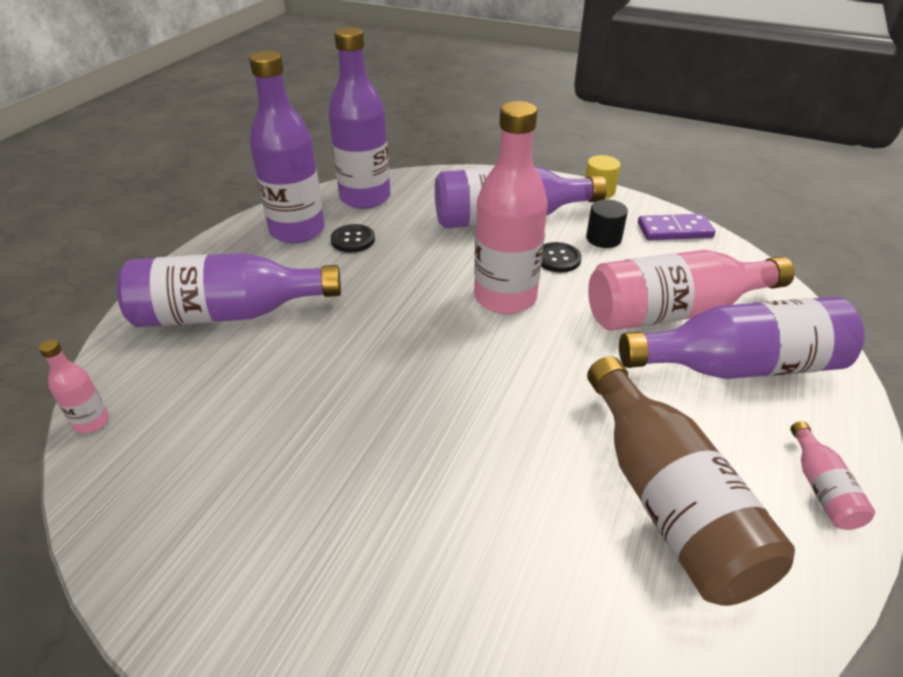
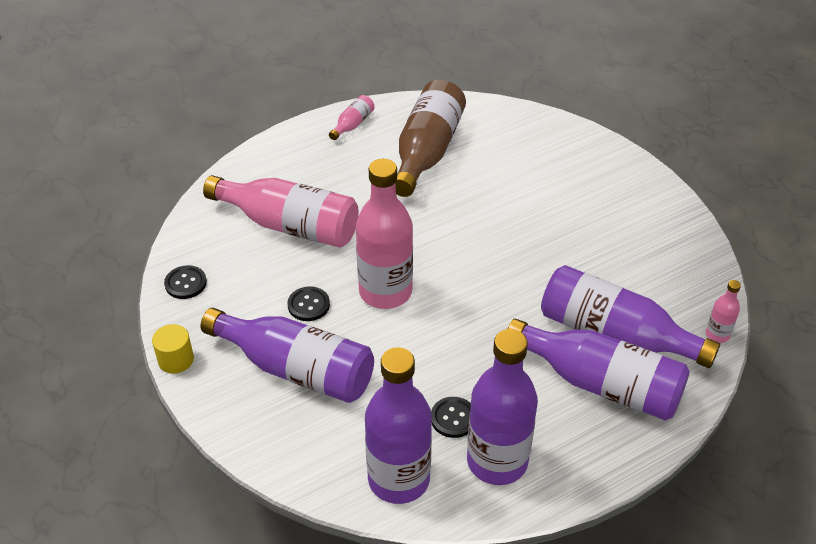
camera: 145 degrees left, 5 degrees up
(603, 238) = (249, 305): black cylinder -> none
(674, 230) = (185, 283): purple domino -> black button
(739, 366) = (304, 180): purple bottle -> purple bottle (615, 335)

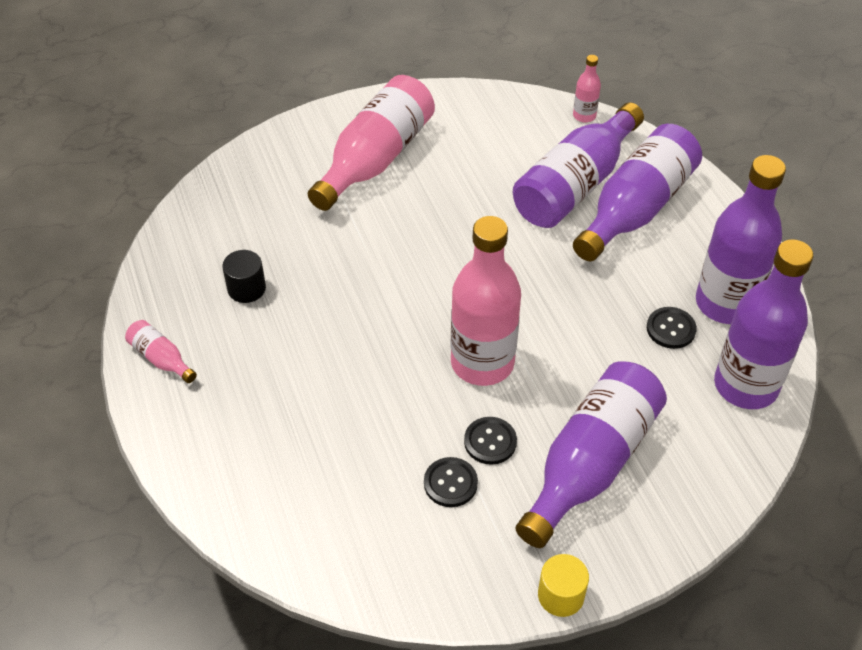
camera: 80 degrees left, 5 degrees up
(185, 283) = (426, 580): black button -> black button (450, 483)
(290, 225) = (344, 449): pink bottle -> pink bottle (375, 159)
(427, 152) = (246, 288): brown bottle -> black cylinder

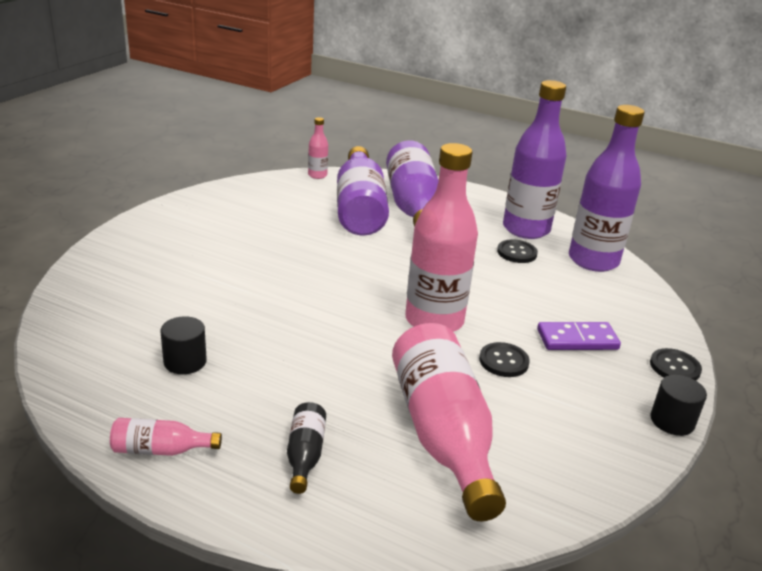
camera: 45 degrees left, 20 degrees down
(242, 424) = (305, 455): none -> black bottle
(375, 159) = (195, 243): pink bottle -> pink bottle (443, 434)
(450, 483) = (514, 400): black button -> black button (674, 367)
(561, 595) = (672, 421): yellow cylinder -> black cylinder
(590, 463) = (577, 339): purple bottle -> purple domino

